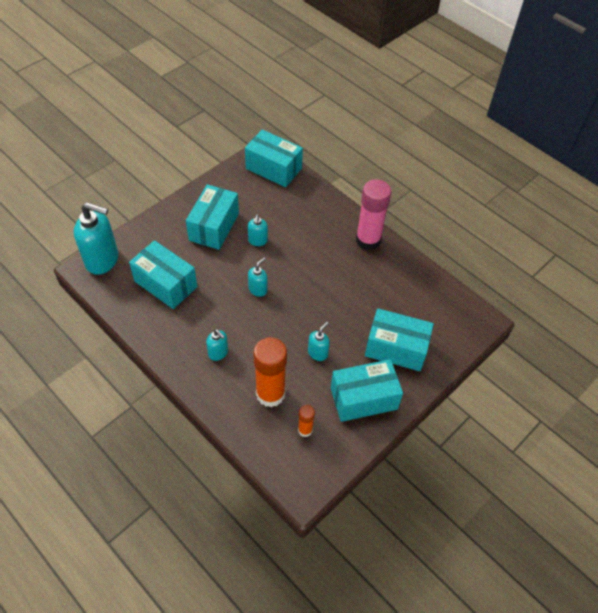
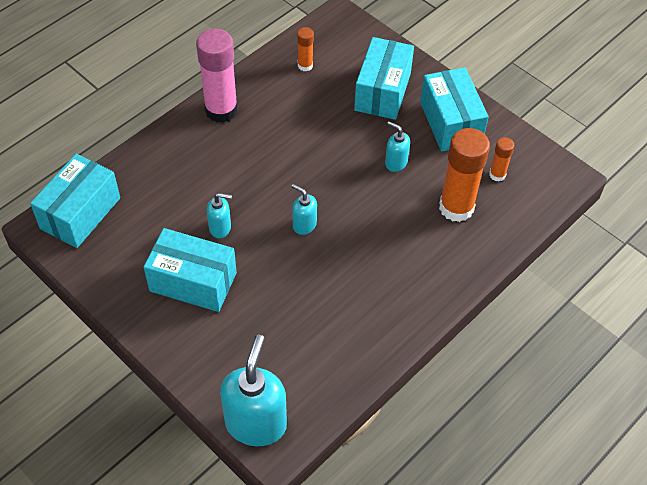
camera: 90 degrees left, 0 degrees up
(165, 284) = (299, 333): turquoise box -> none
(218, 353) = (405, 263): turquoise soap dispenser -> none
(420, 294) = (305, 65): none -> orange glue stick

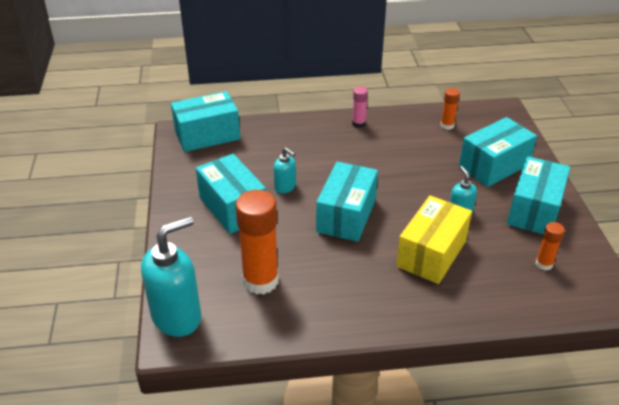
camera: 40 degrees right, 15 degrees down
(221, 110) = (358, 124): pink glue stick -> pink glue stick, size x0.49
(304, 225) = (346, 215): turquoise soap dispenser -> turquoise box
(406, 219) = (431, 253): none -> yellow box
(456, 207) = (483, 267): orange glue stick -> orange glue stick (260, 281)

